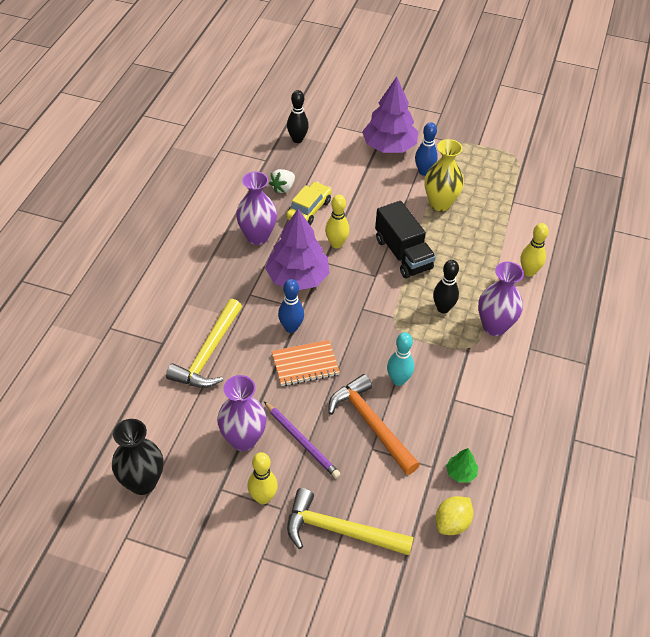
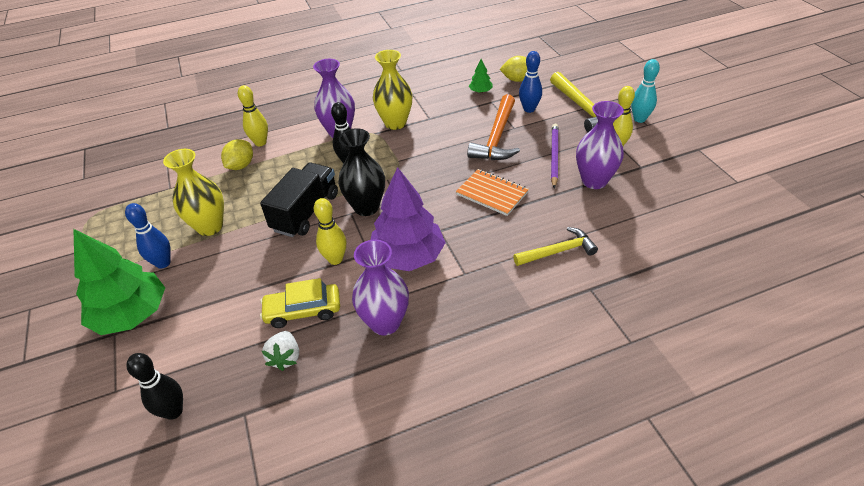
camera: 125 degrees left, 5 degrees down
(142, 482) = (699, 202): black vase -> black vase (366, 207)
(208, 354) = (558, 251): yellow hammer -> yellow hammer, size x0.66
(283, 188) = (285, 357): white strawberry -> white strawberry turned 90 degrees clockwise
(291, 328) = (468, 223): blue bowling pin -> blue bowling pin (529, 109)
(389, 146) = (132, 314): purple tree -> green tree
(398, 380) = (445, 146): turquoise bowling pin -> turquoise bowling pin (639, 119)
(470, 370) = (395, 123): none -> yellow vase
(504, 247) = (241, 166): none -> yellow lemon

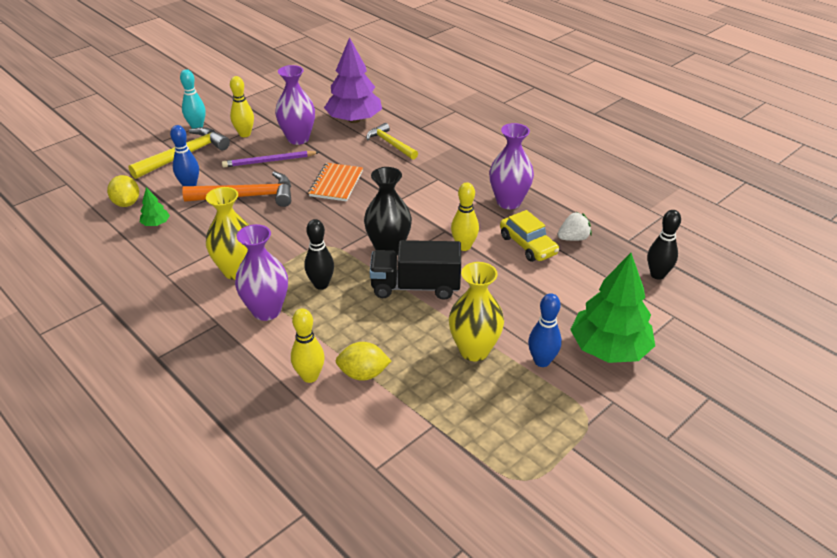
camera: 115 degrees left, 5 degrees down
(408, 256) = (436, 209): purple tree -> purple tree (354, 120)

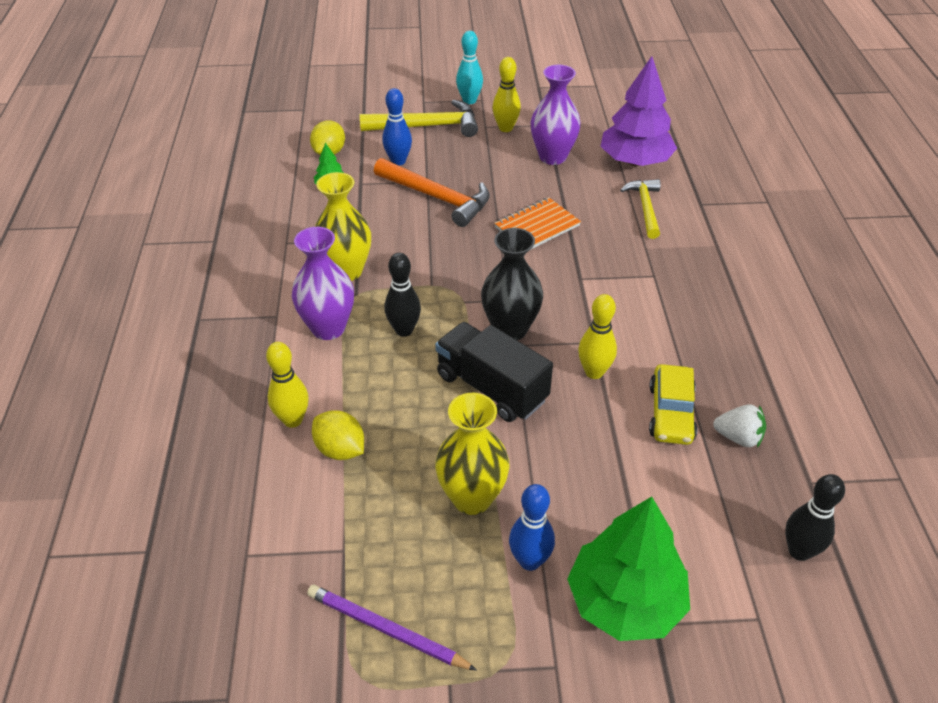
camera: 40 degrees right, 5 degrees up
(269, 161) = (497, 169): purple pencil -> purple pencil (386, 630)
(508, 202) = (707, 347): purple vase -> none

